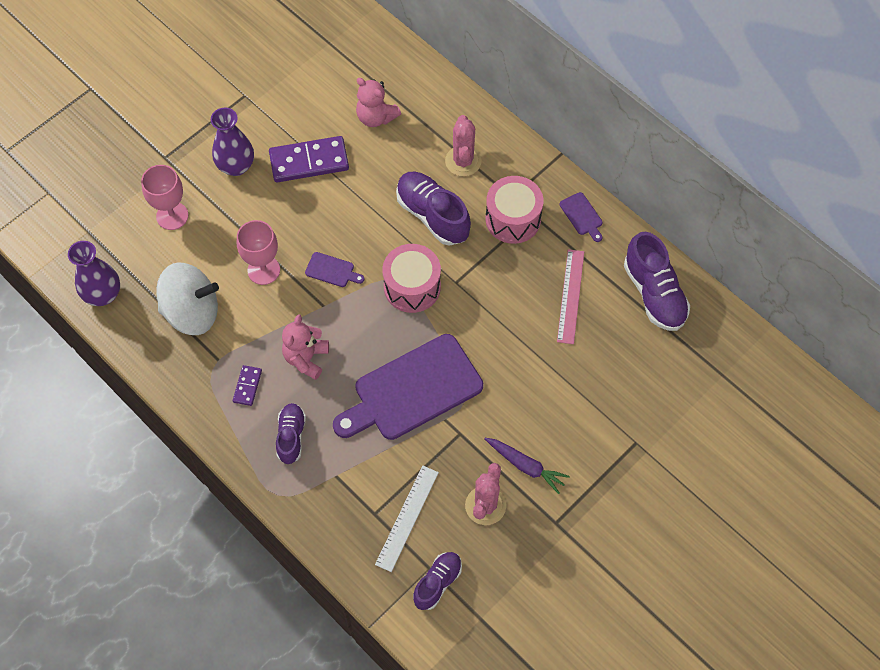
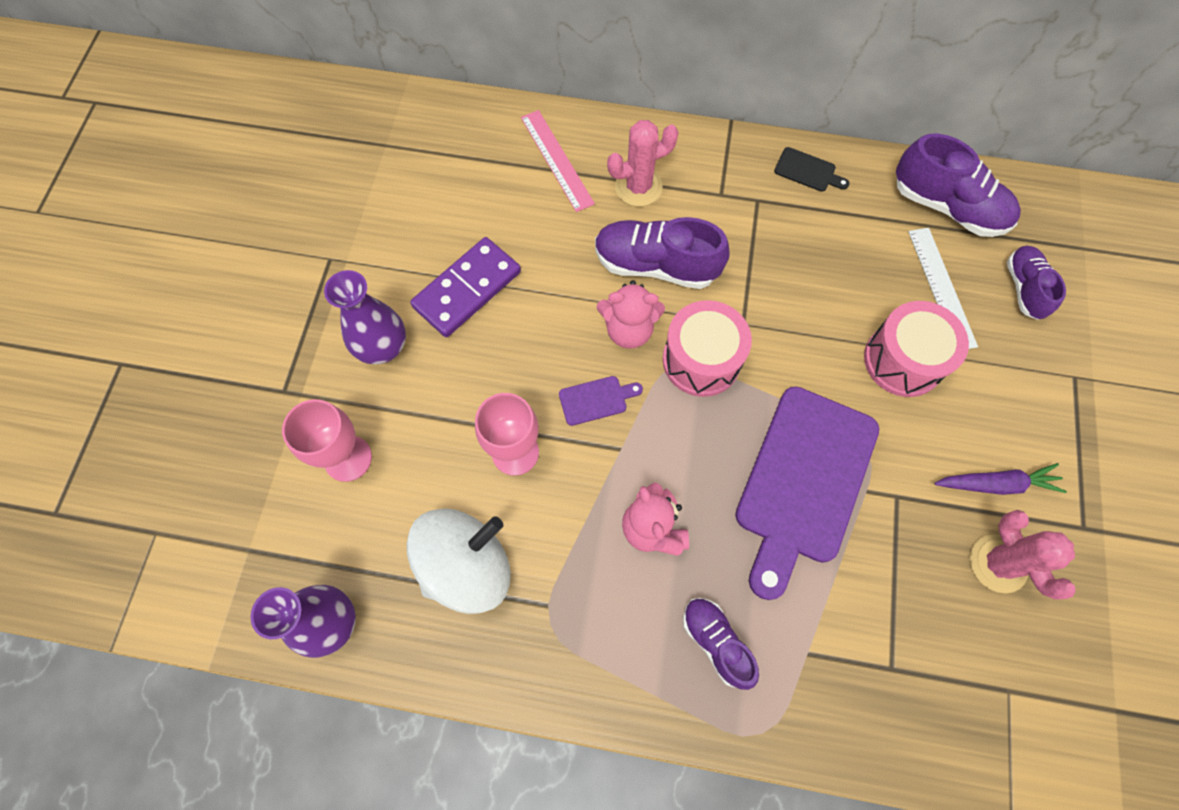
camera: 35 degrees left, 5 degrees up
(247, 386) = (611, 614): purple domino -> none
(376, 117) = (504, 195): pink teddy bear -> pink teddy bear (628, 330)
(407, 518) = (931, 645): white ruler -> white ruler (941, 287)
(437, 583) = (1034, 703): purple shoe -> purple shoe (1024, 288)
(463, 161) = (638, 187): pink cactus -> pink cactus turned 75 degrees counterclockwise
(513, 219) = (742, 217): pink drum -> pink drum (903, 360)
(570, 296) = (871, 262): pink ruler -> pink ruler (557, 160)
(582, 216) = (808, 171): purple cutting board -> black cutting board

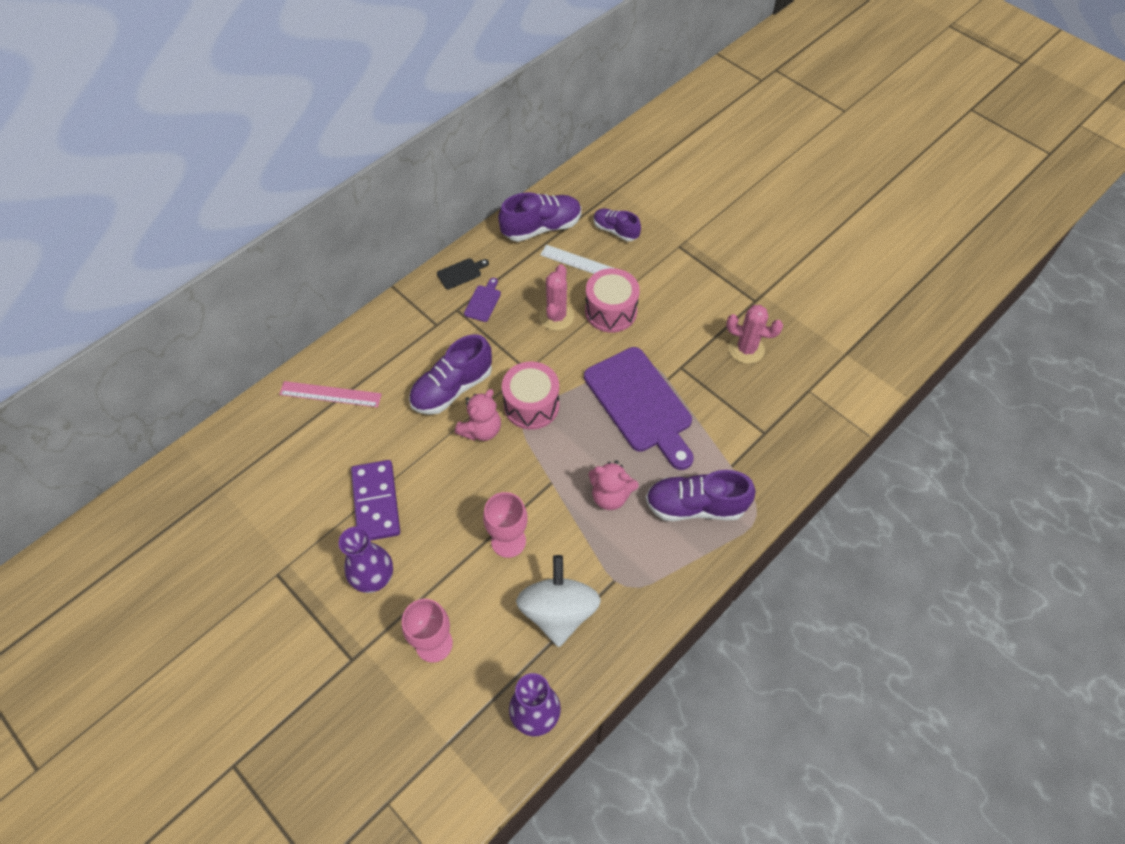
camera: 55 degrees left, 10 degrees down
(596, 400) = (511, 475): purple cutting board -> purple cutting board (483, 302)
(638, 187) = (392, 363): pink cactus -> pink cactus (556, 316)
(716, 642) = (695, 506): purple shoe -> purple shoe, size x1.62
(996, 484) = (707, 320): purple carrot -> none

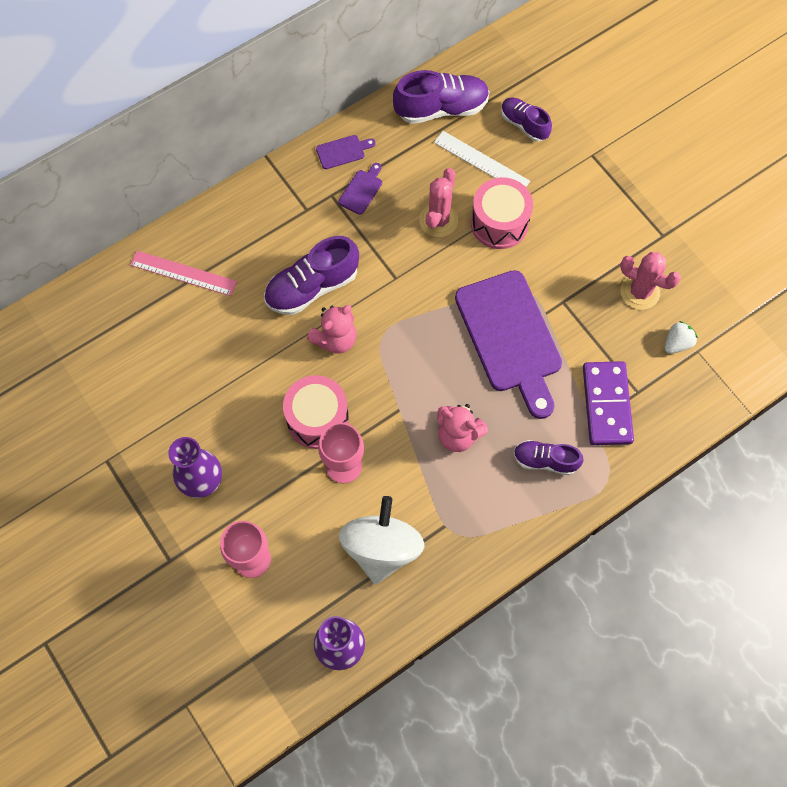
camera: 10 degrees right, 10 degrees up
(376, 502) = (215, 401): purple domino -> purple domino (607, 404)
(461, 273) = (343, 151): black cutting board -> purple cutting board
(531, 405) = (393, 320): pink drum -> pink drum (317, 419)
(695, 506) = (545, 460): purple shoe -> purple shoe, size x0.62
(789, 386) = (677, 343): none -> white strawberry

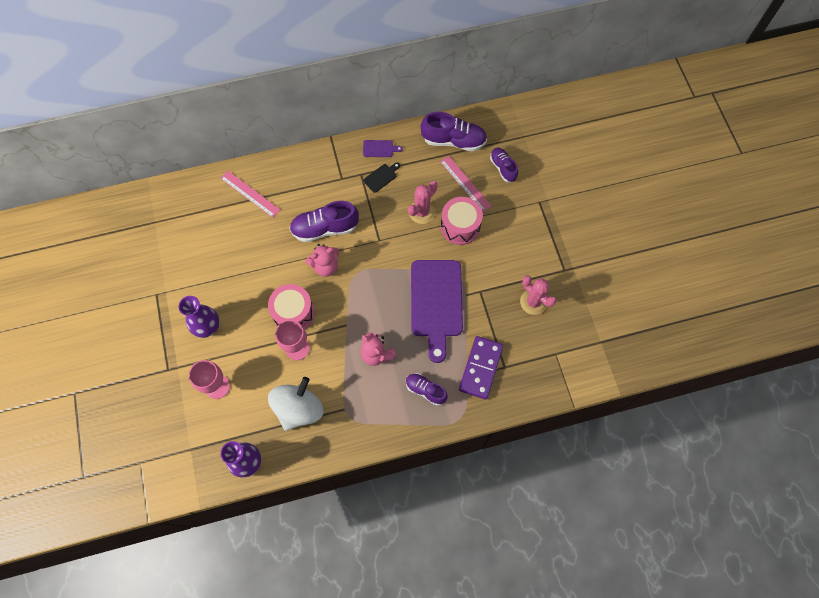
camera: 20 degrees right, 0 degrees up
(361, 190) = (381, 177): purple cutting board -> black cutting board
(481, 161) = (465, 183): white ruler -> pink ruler
(677, 343) = (544, 344): white strawberry -> none

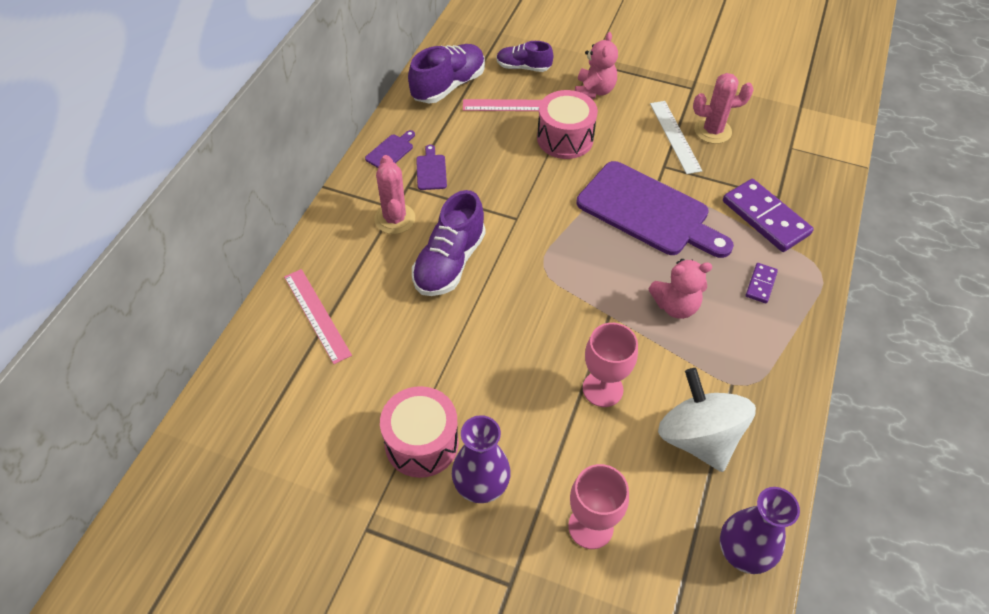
camera: 55 degrees left, 15 degrees down
(250, 193) = (317, 315): pink ruler -> pink ruler turned 75 degrees clockwise
(293, 313) = (545, 364): pink drum -> pink drum (421, 443)
(325, 266) = (505, 291): pink teddy bear -> pink teddy bear (594, 91)
(381, 177) = (431, 170): black cutting board -> purple cutting board
(422, 212) = (514, 160): pink cactus -> pink cactus (395, 219)
(425, 390) = (761, 284): purple shoe -> purple domino
(511, 283) = (675, 136): none -> white ruler

